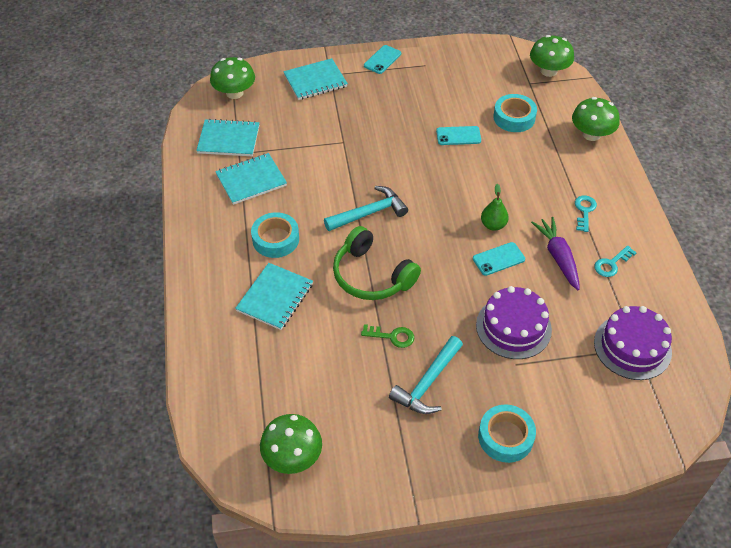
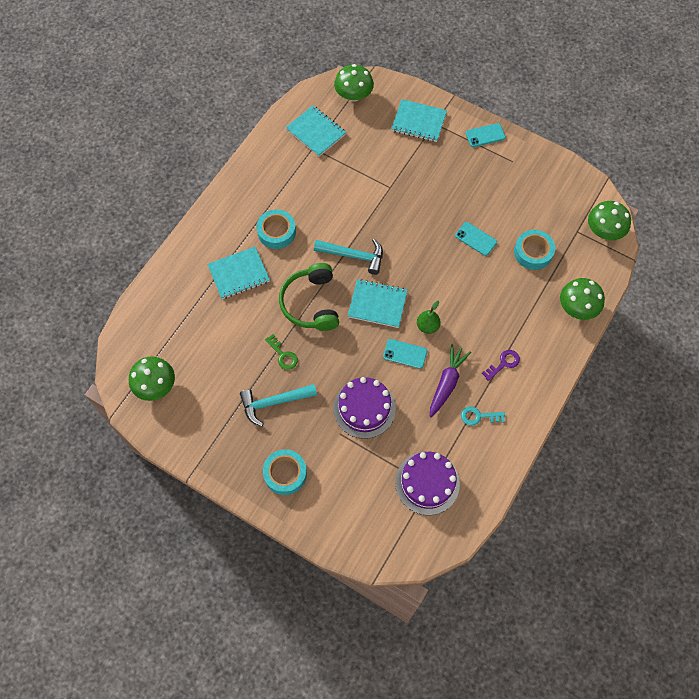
camera: 40 degrees right, 15 degrees up
(251, 180) = (301, 175): turquoise notebook -> turquoise notebook (377, 304)
(584, 211) = (503, 363): turquoise key -> purple key

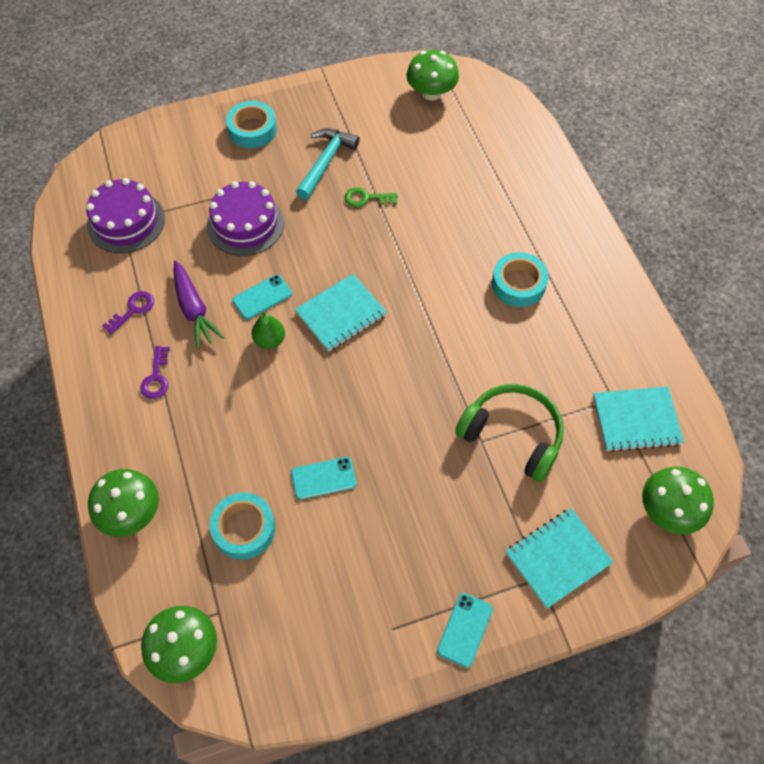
camera: 130 degrees right, 5 degrees down
(239, 274) = (495, 220): turquoise notebook -> none
(311, 303) = (400, 257): green headphones -> green headphones (512, 435)
(353, 256) = (420, 334): turquoise hammer -> none
(479, 416) = (133, 310): turquoise key -> purple key

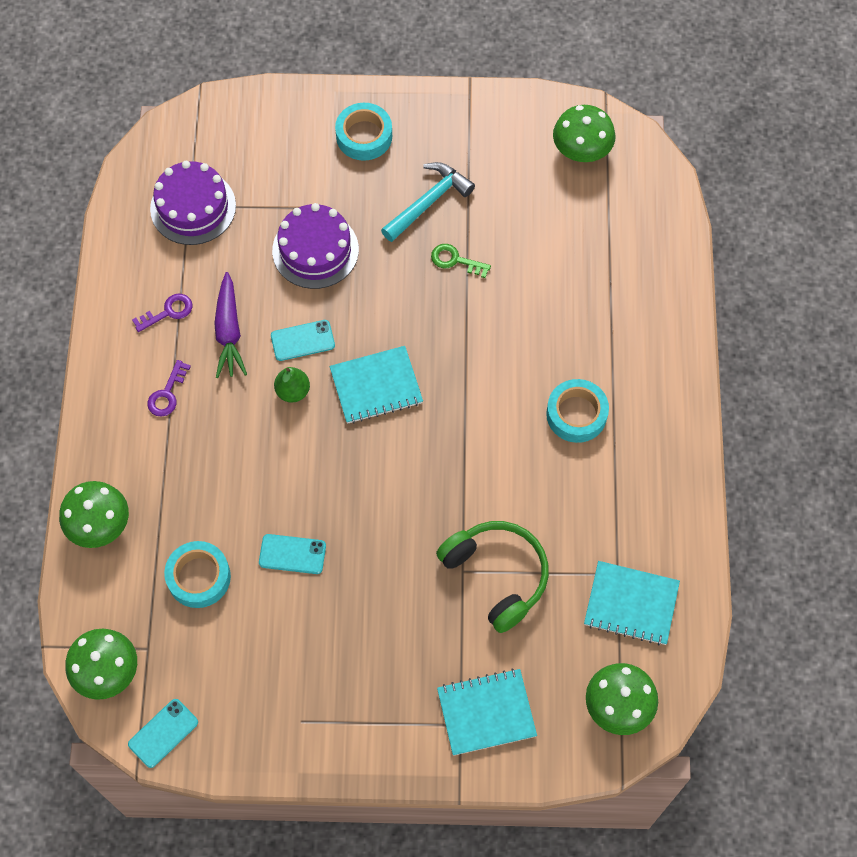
camera: 20 degrees right, 5 degrees up
(465, 629) = (368, 746): turquoise phone -> turquoise phone (163, 733)

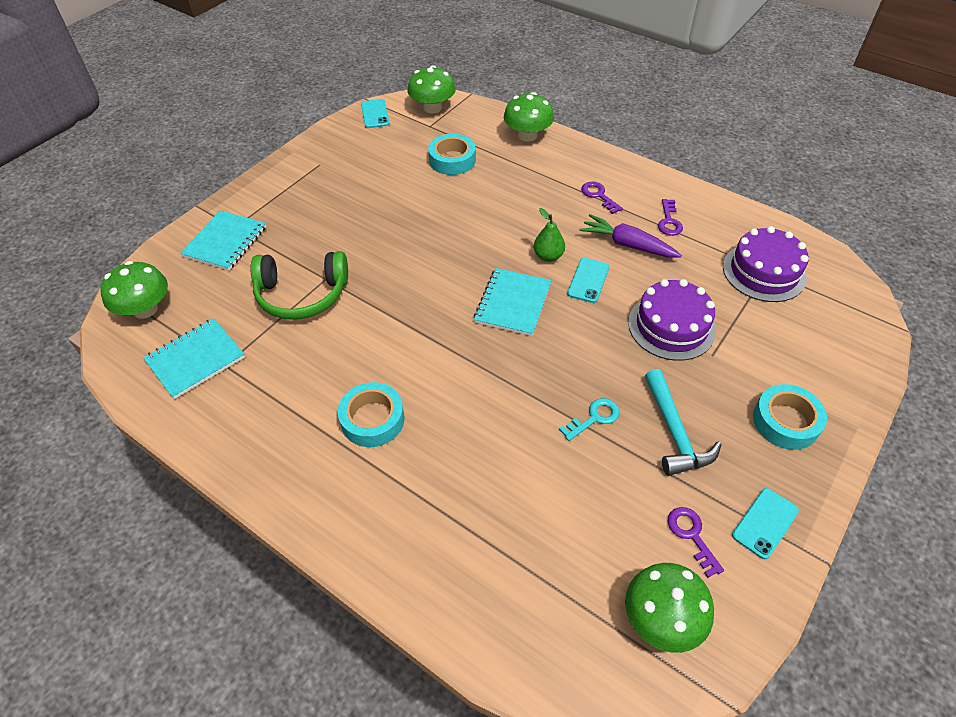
camera: 125 degrees right, 15 degrees down
(292, 554) = (425, 204): turquoise phone -> turquoise phone (765, 523)
(455, 260) = (594, 418): green key -> turquoise key
(509, 157) = (691, 535): none -> purple key

